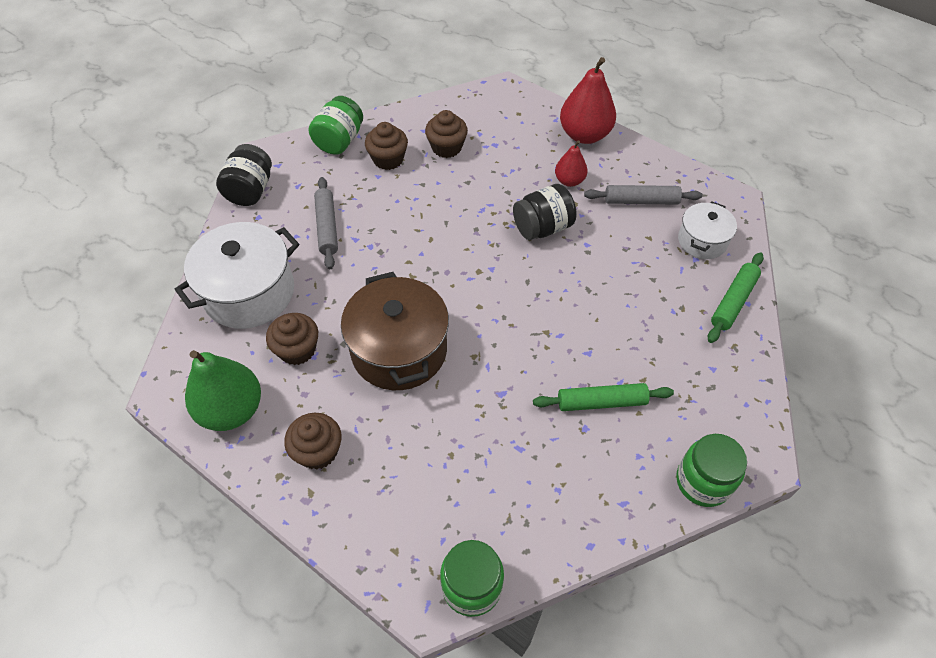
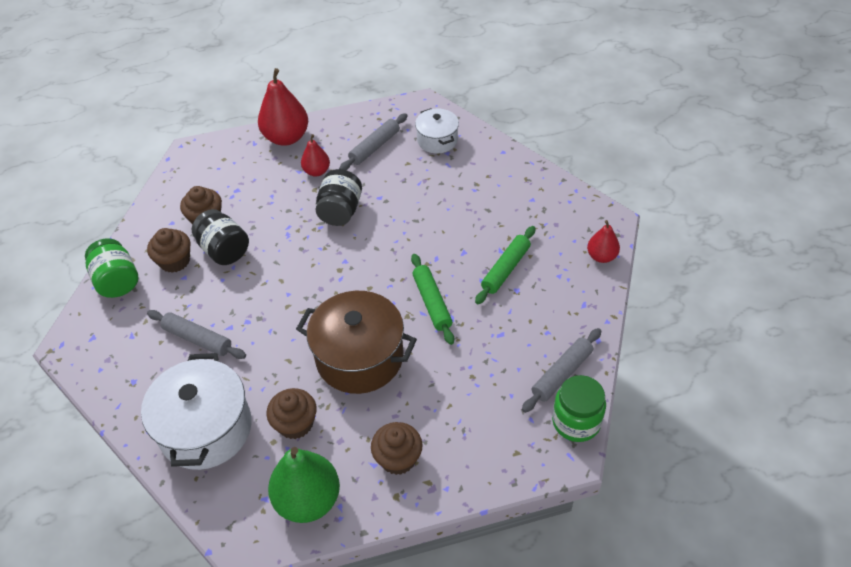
camera: 50 degrees left, 5 degrees down
(250, 190) = (98, 372): black jar -> black jar (224, 250)
(518, 536) = (562, 374): none -> grey rolling pin
(703, 482) = (601, 256): green jar -> red pear
(733, 301) = (495, 157): green rolling pin -> green rolling pin (432, 302)

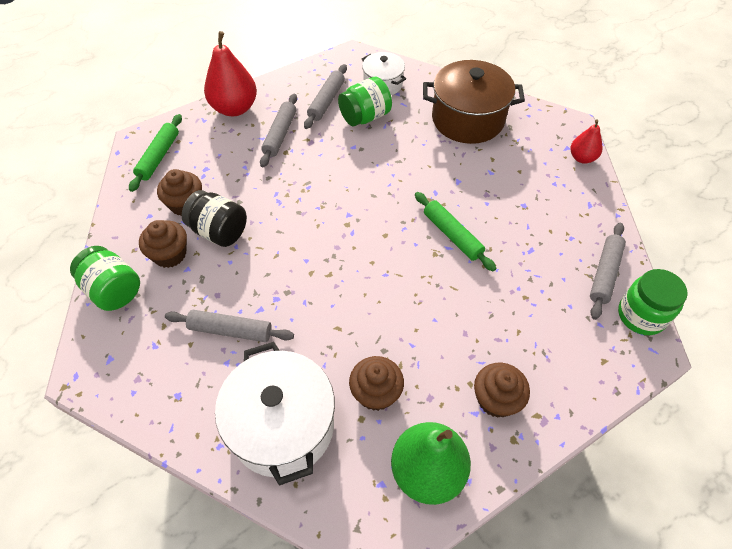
camera: 20 degrees left, 5 degrees up
(317, 171) = (280, 134): red pear -> grey rolling pin
(340, 211) = (321, 167): black jar -> none
(359, 357) = (408, 306): brown pot -> brown pot (467, 119)
(404, 170) = (365, 117): none -> green jar
(506, 269) = (504, 188): green rolling pin -> green rolling pin (159, 157)

